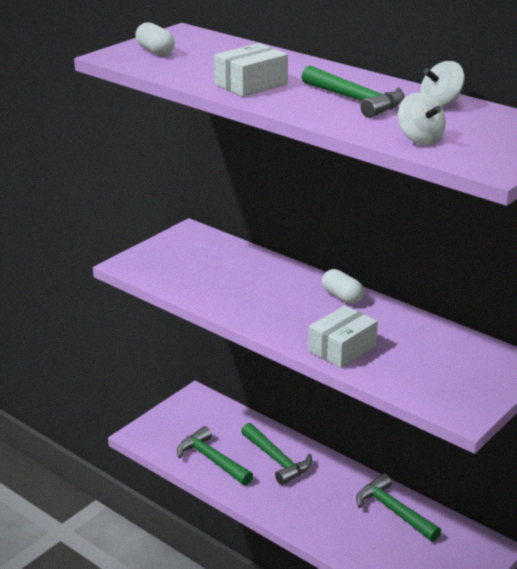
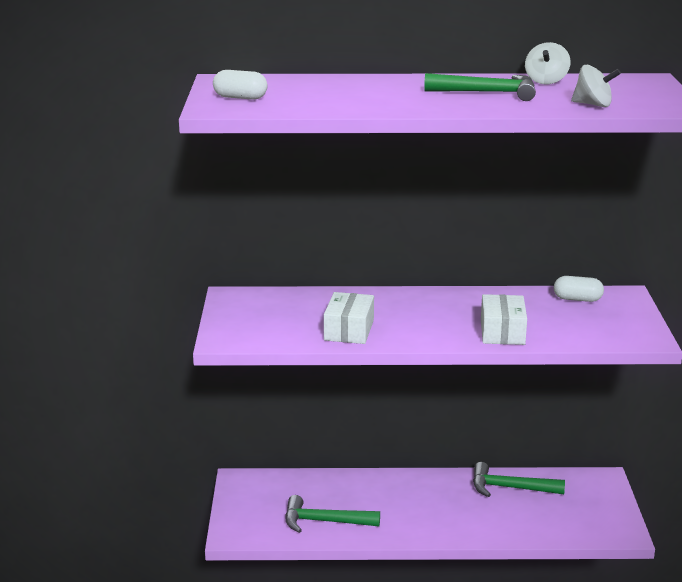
camera: 40 degrees left, 5 degrees down
(251, 84) = (386, 101): white box -> white box (349, 330)
(277, 460) = (376, 496): green hammer -> none
(342, 296) = (439, 298): white capsule -> white capsule (577, 299)

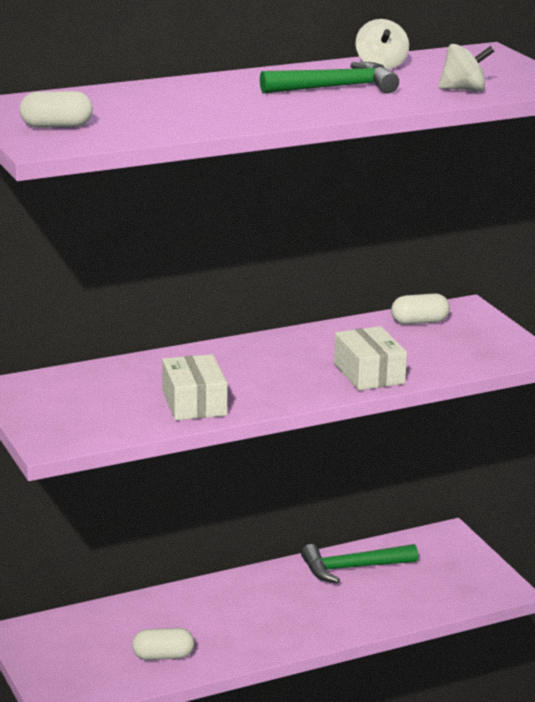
camera: 25 degrees left, 0 degrees up
(324, 521) = (163, 656): green hammer -> white capsule

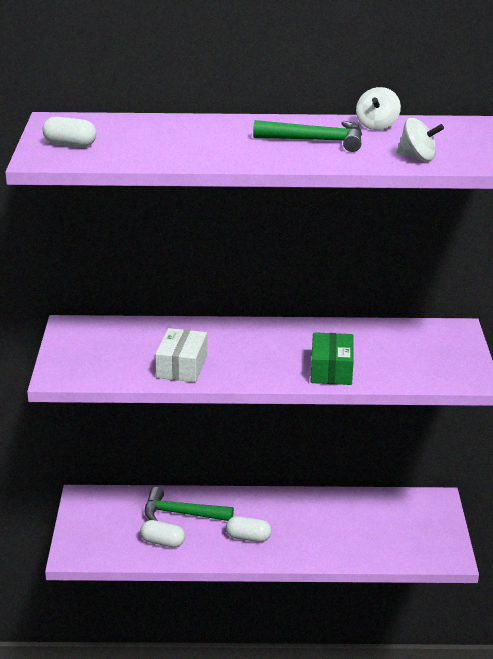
camera: 25 degrees right, 5 degrees up
(352, 568) = (345, 508): green hammer -> green hammer (181, 513)
(369, 373) = (331, 370): white box -> green box
(419, 322) = (409, 334): white capsule -> white capsule (248, 537)

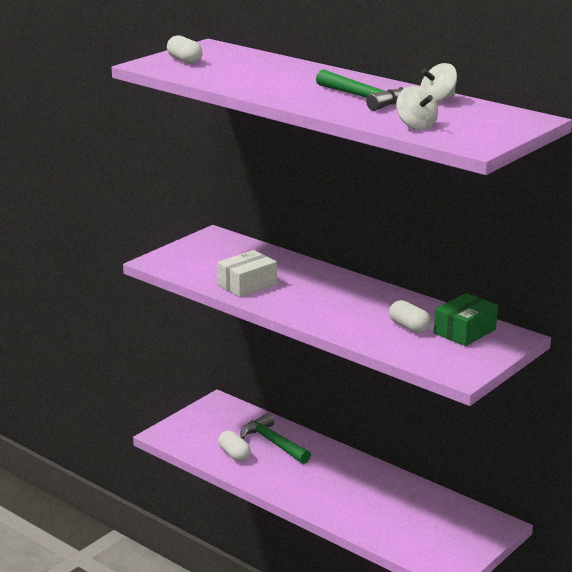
camera: 40 degrees right, 5 degrees down
(248, 537) = (301, 480): white capsule -> white capsule (409, 327)
(331, 370) = (354, 326): green box -> green box (464, 331)

